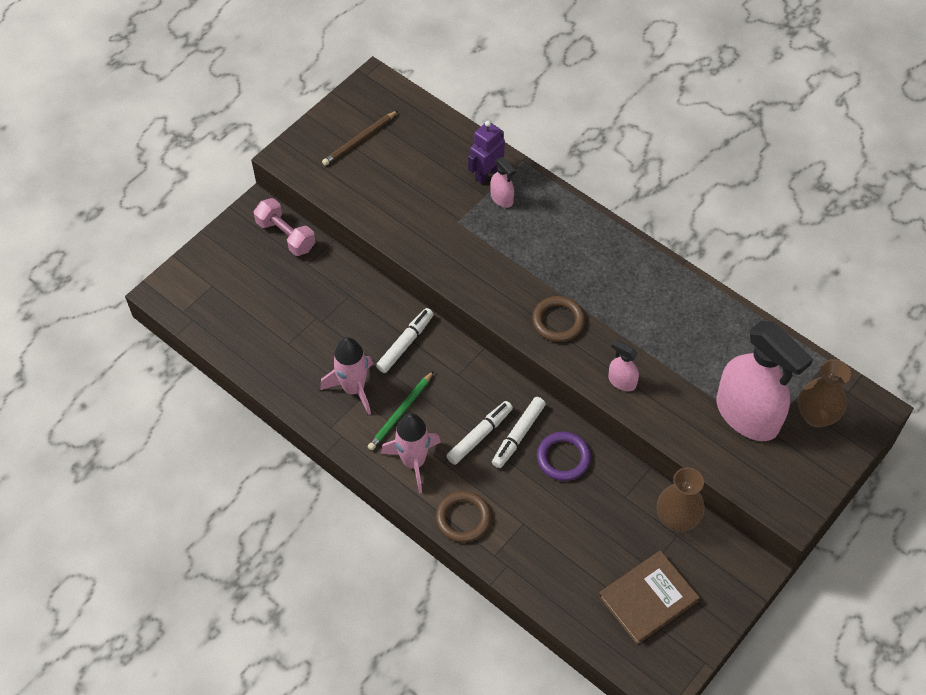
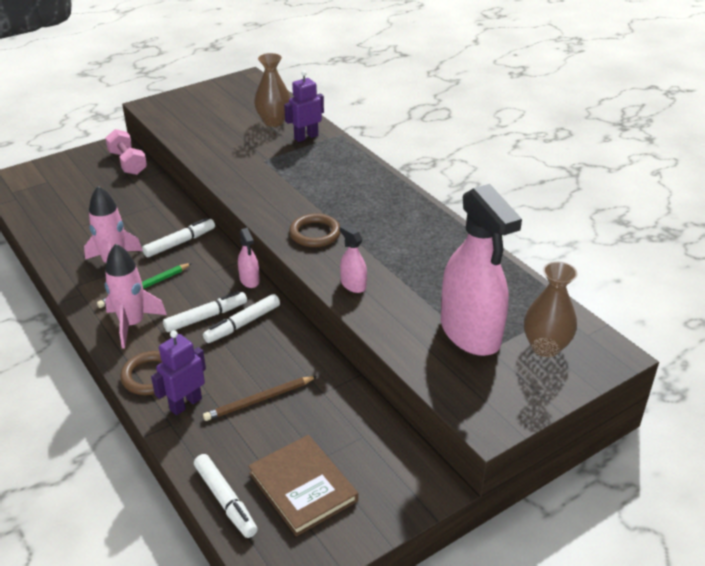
camera: 15 degrees right, 20 degrees down
(359, 140) = (214, 105): brown pencil -> brown pencil (259, 400)
(502, 198) = (310, 152): pink spray bottle -> pink spray bottle (249, 280)
(510, 541) = (185, 404): none -> purple robot
(563, 458) = (276, 349): purple ring -> none
(591, 628) = (225, 500): none -> white marker
(648, 599) = (302, 487): brown book -> brown book turned 75 degrees clockwise
(676, 519) = (368, 422): brown vase -> brown vase (273, 121)

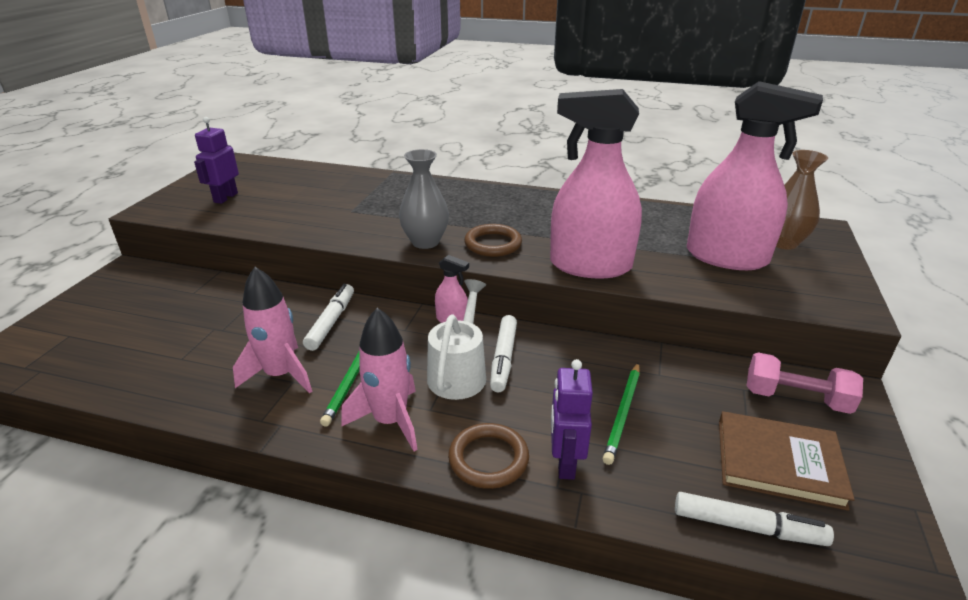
camera: 40 degrees left, 5 degrees down
(127, 163) = (162, 279): pink dumbbell -> pink dumbbell (796, 399)
(206, 317) = (459, 371): white marker -> white watering can
(259, 400) = (623, 413): brown pencil -> green pencil
(273, 121) = (313, 182): brown vase -> none
(274, 210) = (425, 242): none -> grey vase
(306, 137) = (364, 183): purple robot -> purple robot (225, 198)
(353, 285) = (590, 266): pink spray bottle -> pink spray bottle, size x2.36

